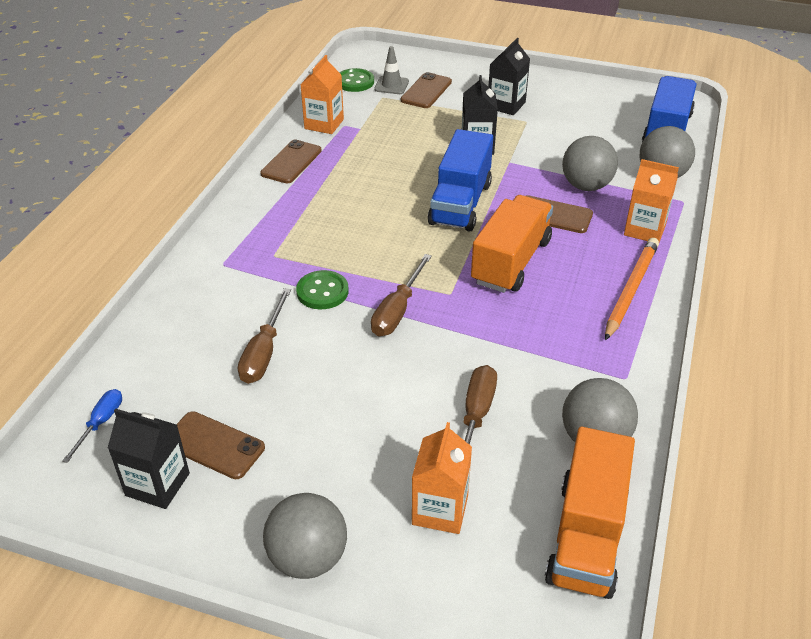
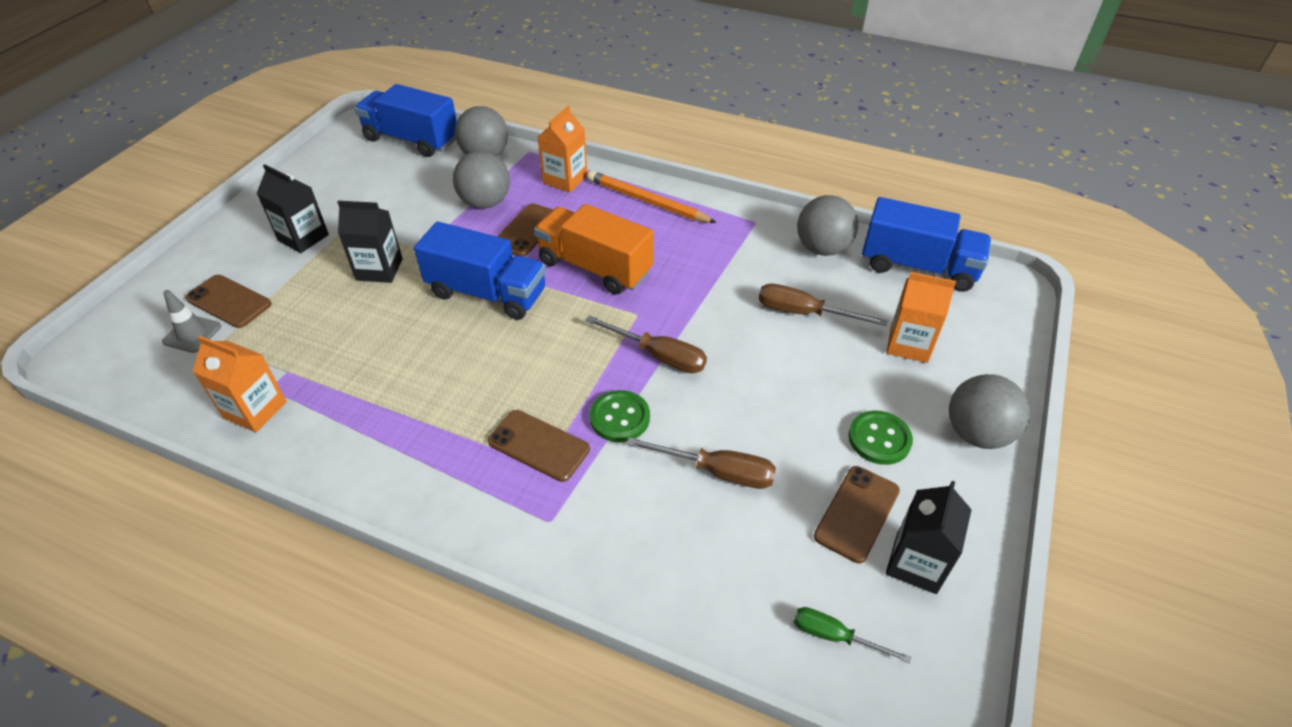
camera: 85 degrees left, 5 degrees up
(101, 423) = (834, 636): blue screwdriver -> green screwdriver
(291, 162) = (338, 447): brown phone -> brown phone (539, 445)
(355, 82) = (156, 372): green button -> green button (879, 439)
(586, 536) = (918, 267): orange truck -> blue truck

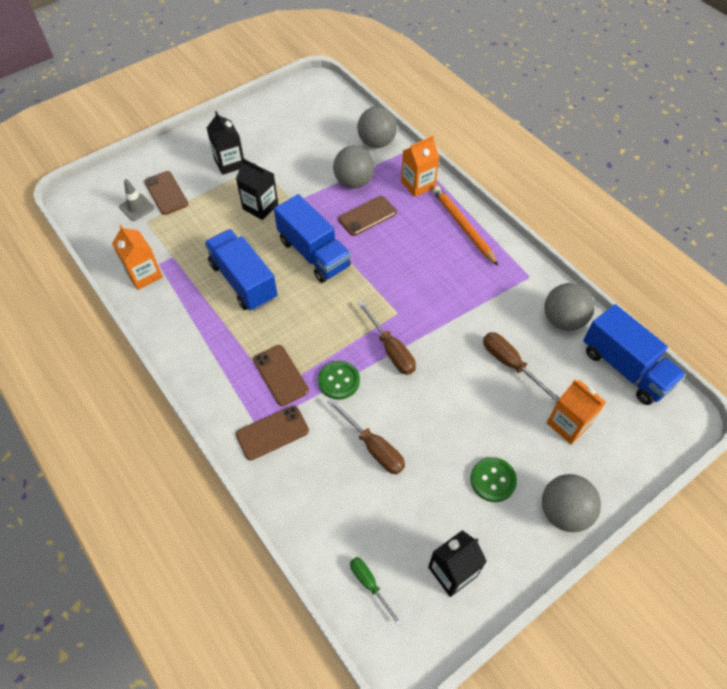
camera: 30 degrees right, 10 degrees up
(412, 140) = (336, 110): blue truck -> blue truck (243, 281)
(595, 267) = (393, 264): orange truck -> none
(857, 513) = (440, 520): brown phone -> brown phone (272, 433)

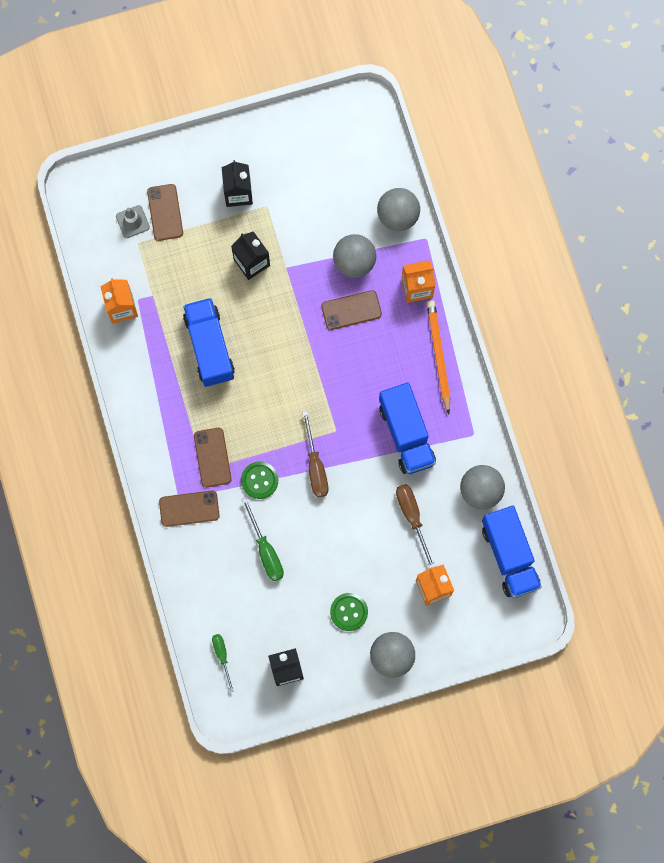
camera: 20 degrees right, 20 degrees up
(314, 253) = (284, 338): blue truck -> blue truck (406, 434)
(373, 447) = (265, 550): brown screwdriver -> green screwdriver

